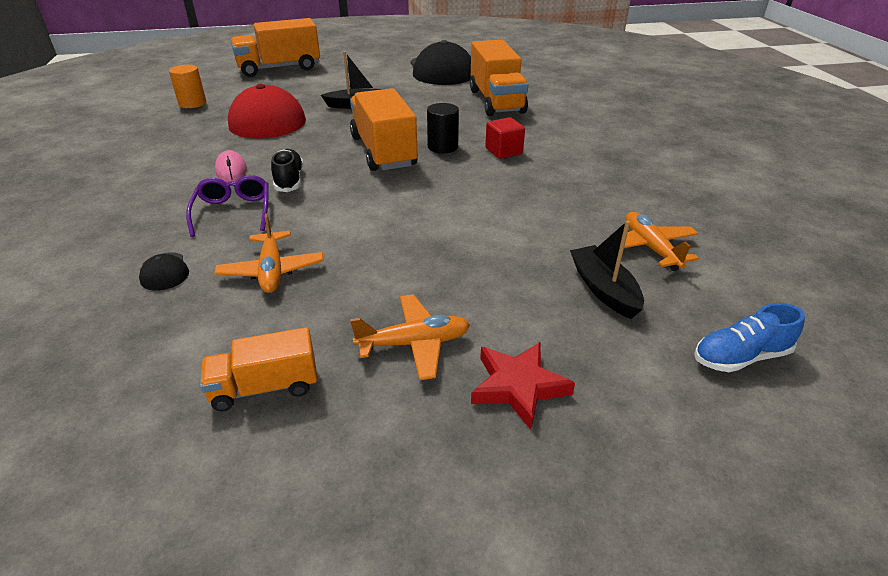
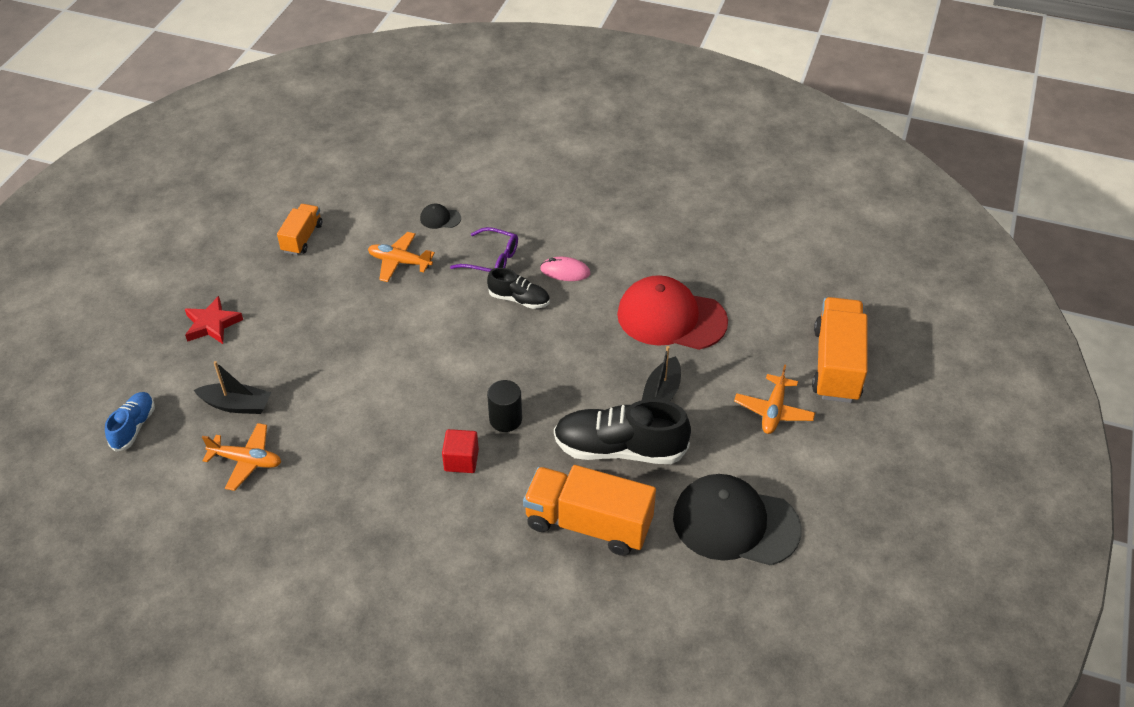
camera: 120 degrees right, 10 degrees up
(192, 103) = (749, 273): orange cylinder -> none
(383, 151) = (528, 374): orange truck -> none
(414, 343) = (279, 299): orange plane -> orange plane (773, 411)
(423, 106) = (619, 449): none -> black shoe

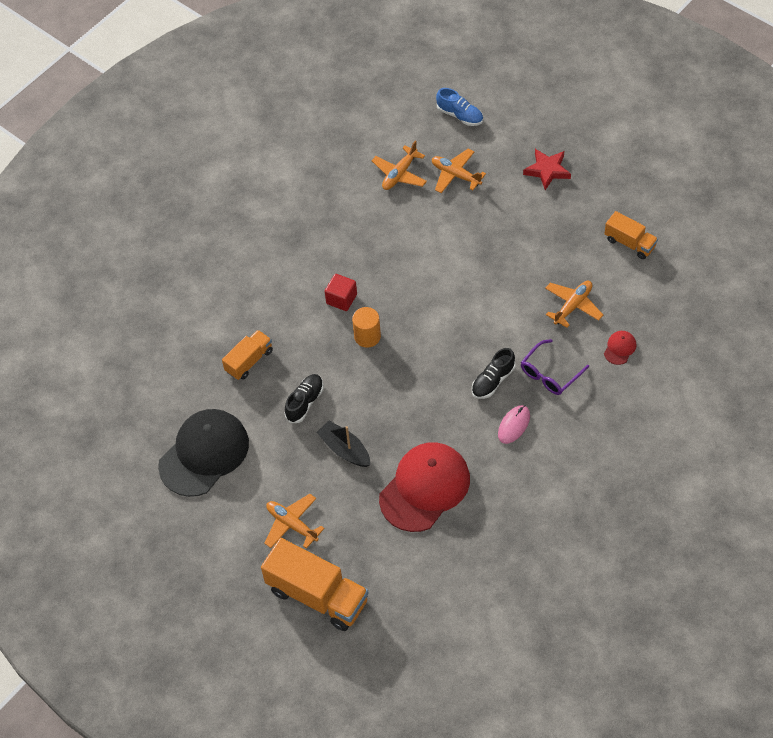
camera: 115 degrees right, 10 degrees up
(236, 405) = (455, 175): black boat -> orange plane
(440, 218) = (620, 348): black cap -> red cap
(505, 419) = (367, 336): black cylinder -> orange cylinder
(588, 524) = (249, 361): orange truck -> orange truck, size x0.56
(619, 449) = (305, 402): black shoe -> black shoe, size x0.54

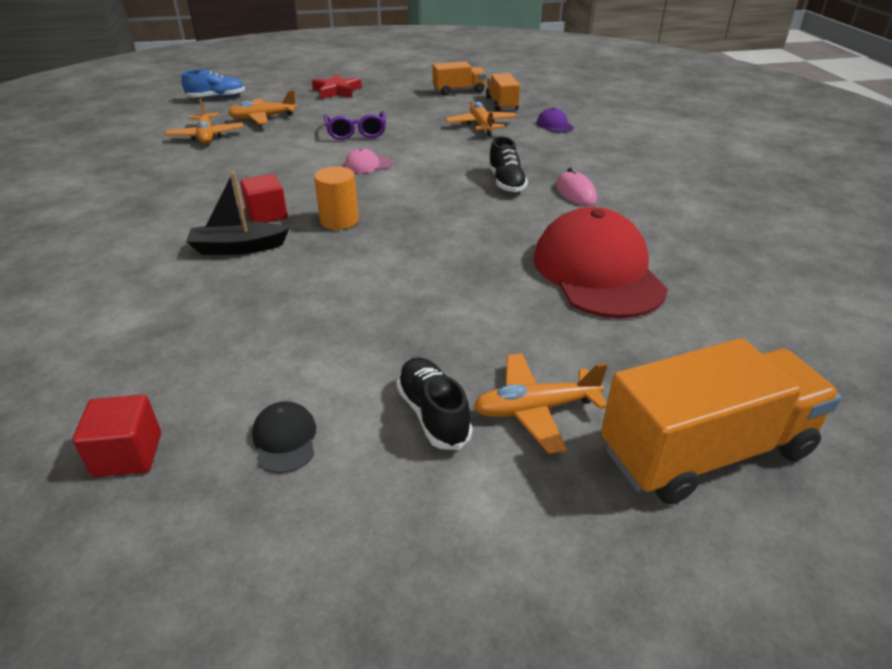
camera: 55 degrees left, 20 degrees down
(157, 413) = (128, 454): none -> red cube
(204, 454) = (285, 439): black cap -> black cap, size x0.40
(249, 361) = (219, 312): orange truck -> orange truck (501, 104)
(305, 402) = (352, 299): black shoe -> black shoe (433, 414)
(345, 449) = (466, 302): black boat -> black boat (238, 248)
(446, 293) = (368, 165): none -> pink cap
(550, 374) = (538, 157): purple glasses -> purple glasses (356, 132)
(620, 348) = (554, 125): red cap -> purple cap

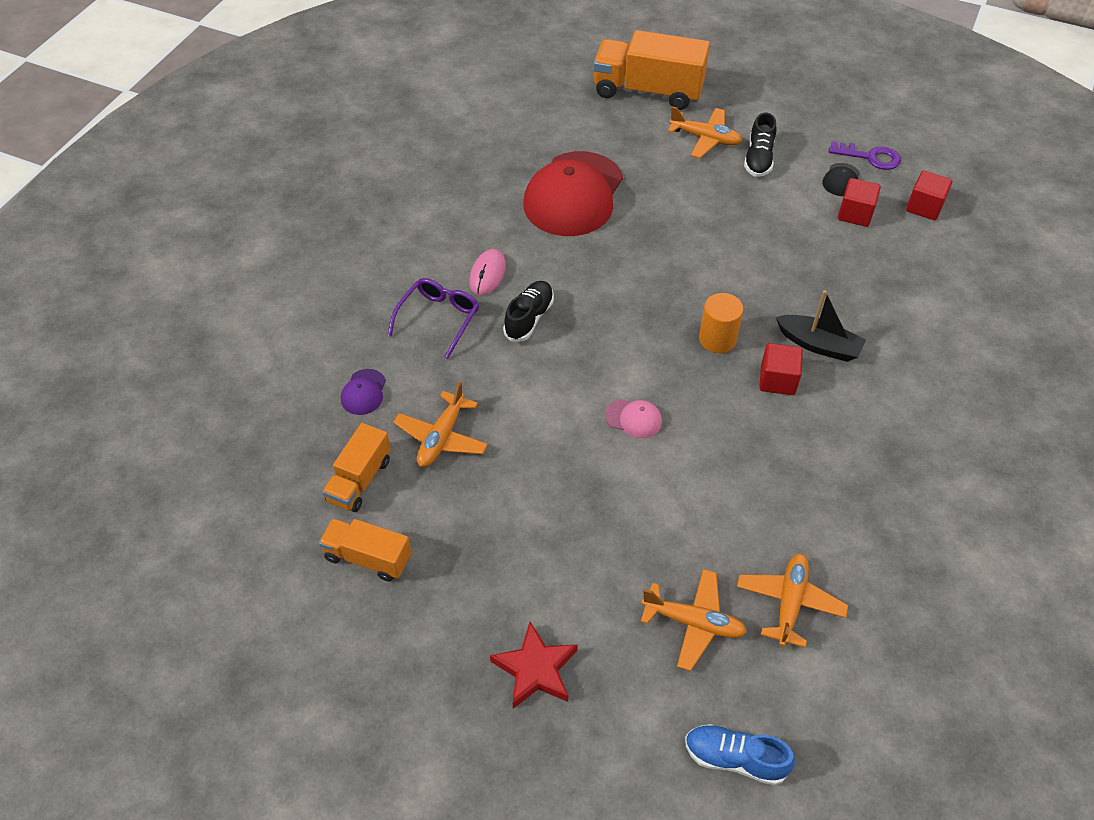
camera: 145 degrees left, 15 degrees up
(243, 393) = (855, 214): none -> red cube
(249, 511) = (870, 157): none -> purple key
(356, 132) = (597, 503): purple glasses -> purple glasses (438, 319)

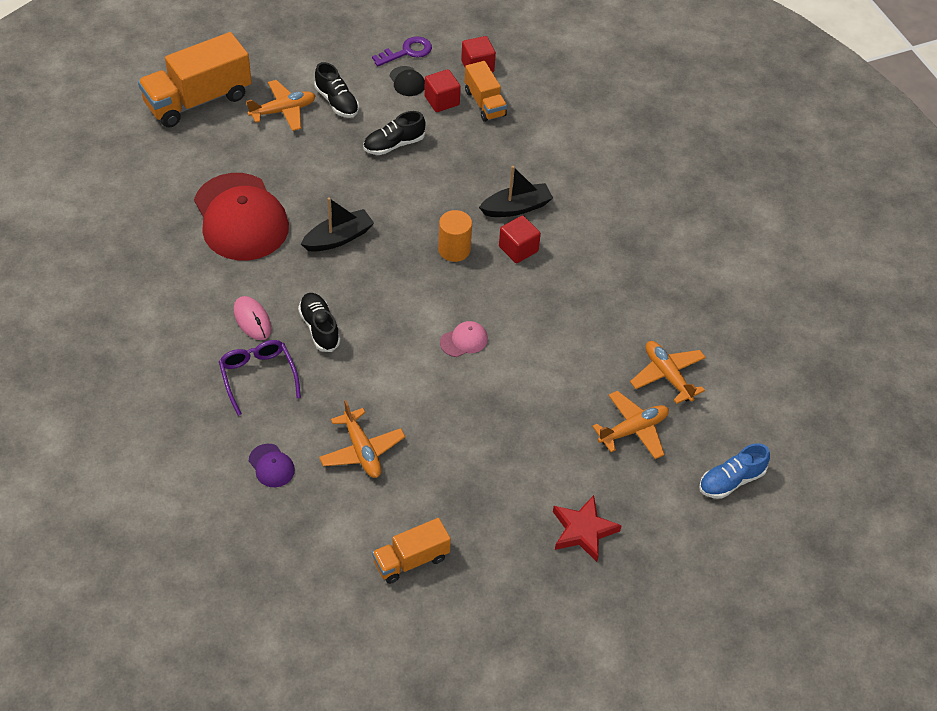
camera: 50 degrees left, 0 degrees up
(359, 480) = (344, 521): orange truck -> orange truck (485, 103)
(630, 261) = (338, 238): none -> black boat
(767, 221) = (394, 144): none -> black shoe

